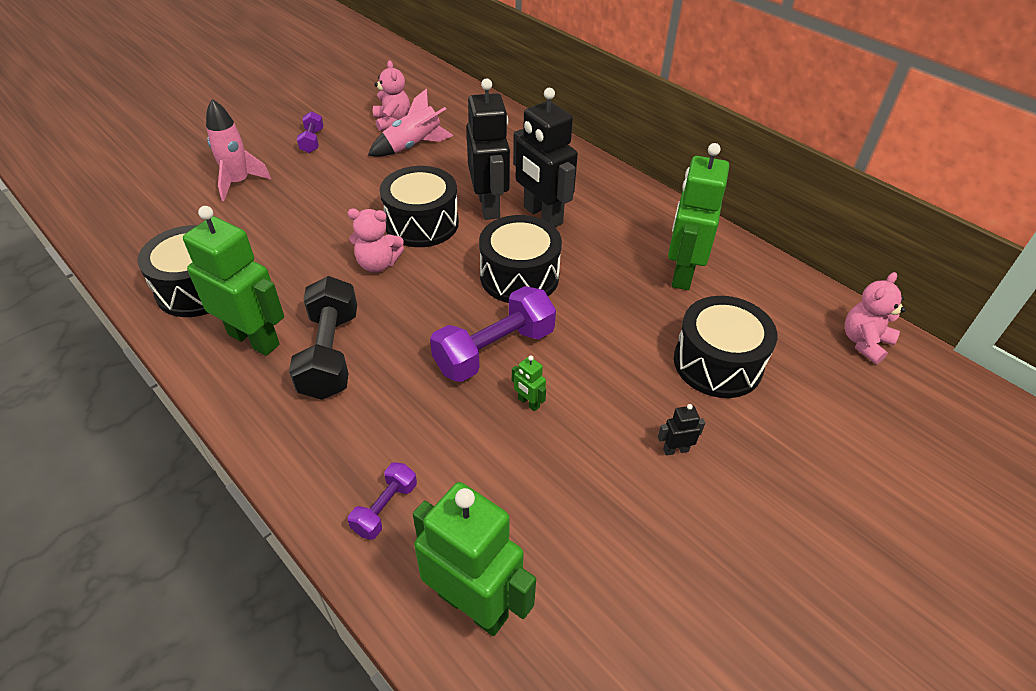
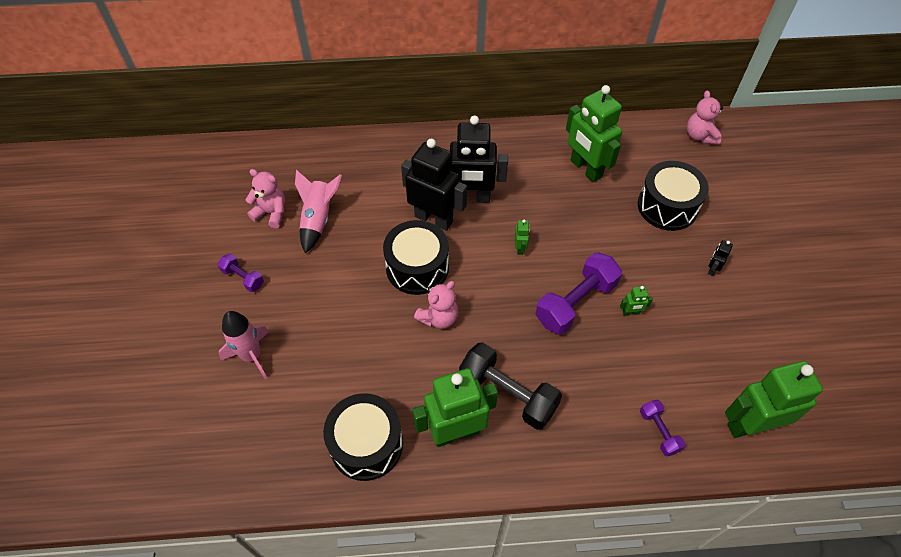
camera: 50 degrees left, 10 degrees up
(494, 350) = (575, 303): purple dumbbell -> purple dumbbell turned 45 degrees clockwise
(519, 276) = (520, 248): black drum -> green robot

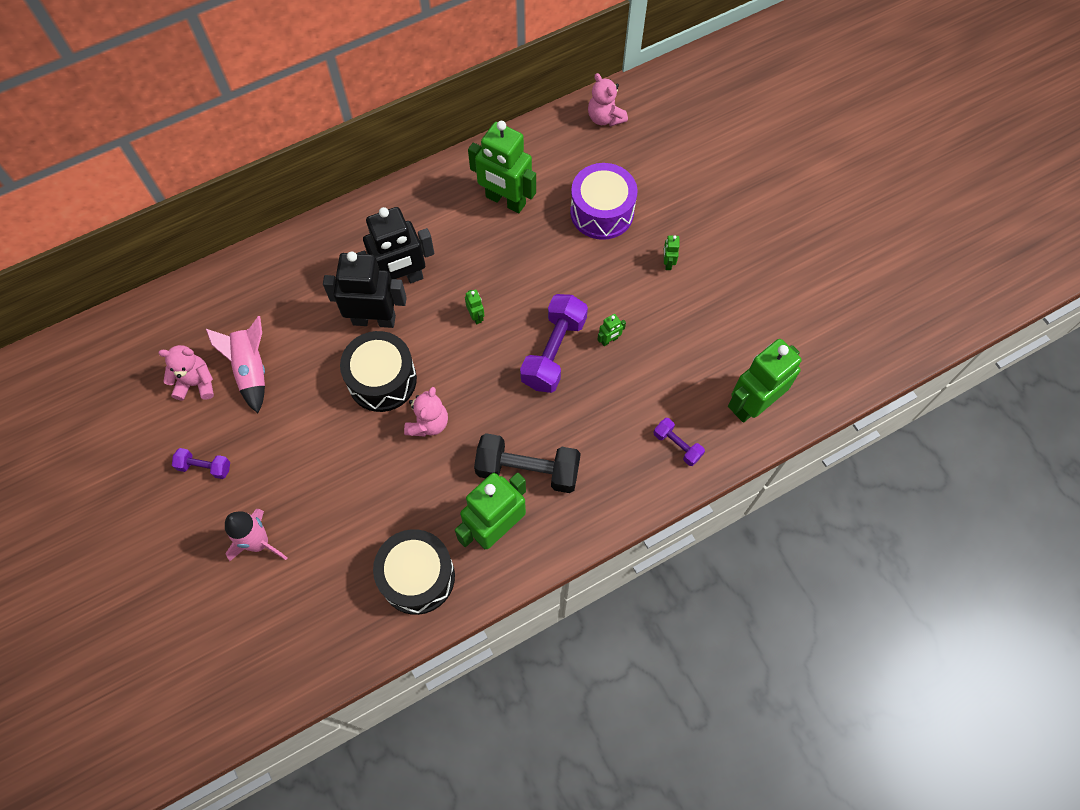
camera: 25 degrees left, 10 degrees up
(667, 206) = (602, 212): black drum -> purple drum
(712, 269) = (668, 263): black robot -> green robot

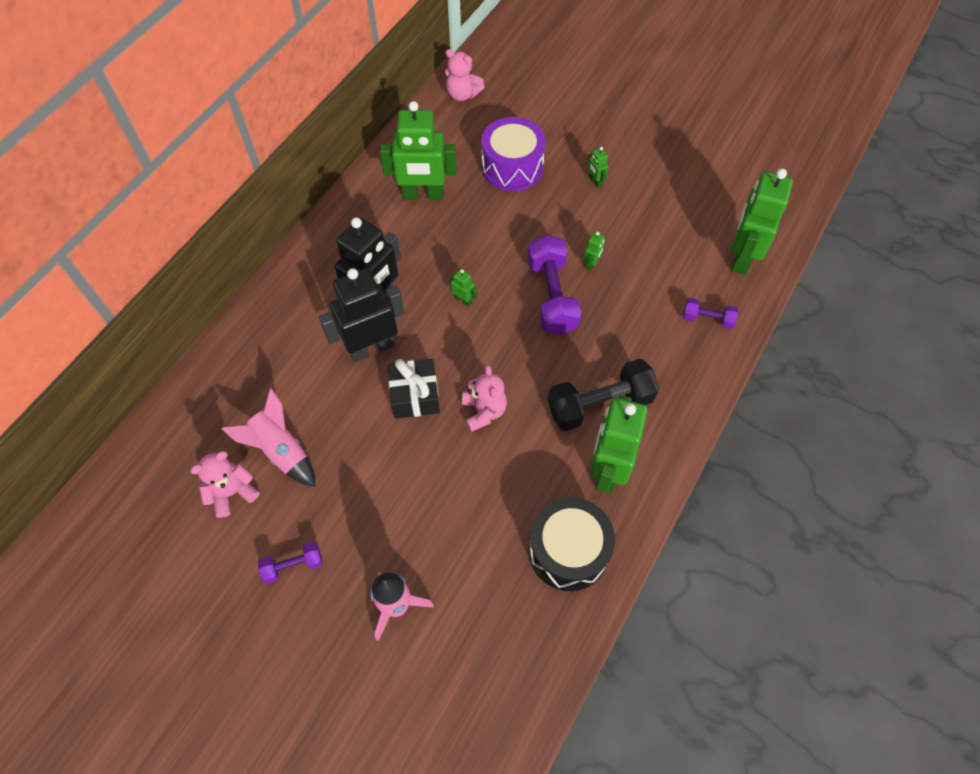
camera: 30 degrees left, 5 degrees down
(382, 380) = (415, 396): black drum -> black gift

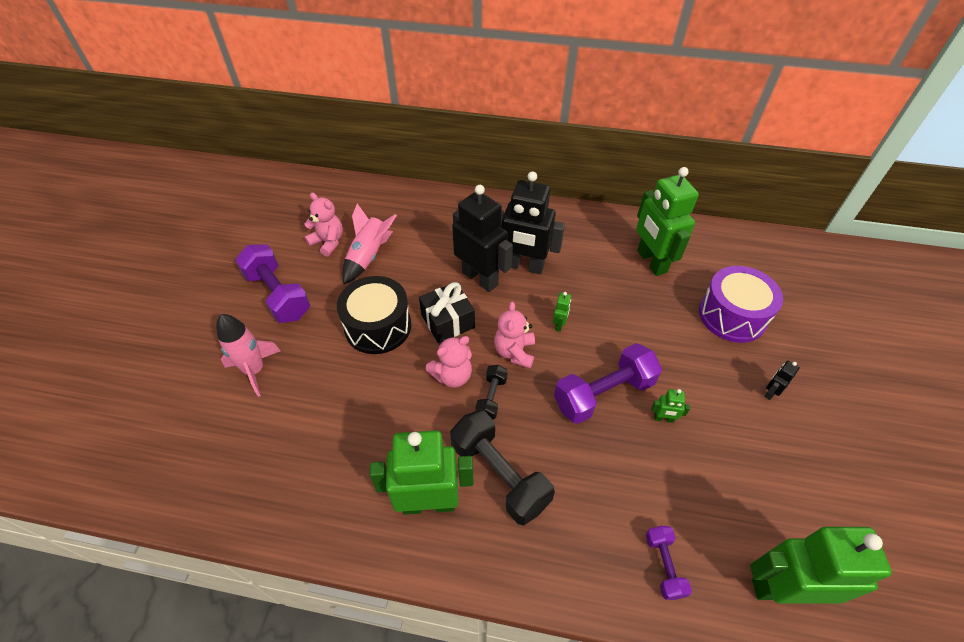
camera: 70 degrees right, 10 degrees down
(293, 565) = (278, 295): purple dumbbell -> purple dumbbell, size x1.92
(462, 94) = (784, 253): pink teddy bear -> pink teddy bear (514, 352)
(521, 385) = (491, 397): none -> black dumbbell
(568, 551) = (330, 490): black drum -> black drum (378, 326)
(595, 181) = (770, 392): green robot -> black robot

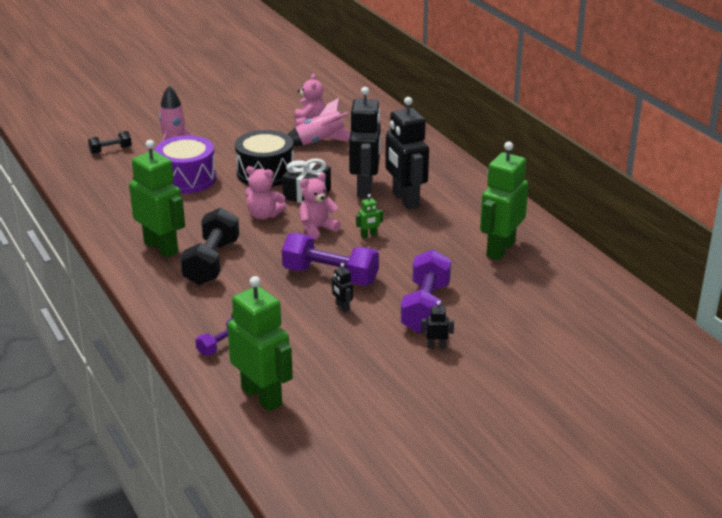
camera: 50 degrees right, 20 degrees down
(278, 295) = (240, 130): purple dumbbell -> purple dumbbell (425, 308)
(491, 397) = (266, 236): black dumbbell -> black dumbbell (110, 150)
(663, 419) = (342, 307): green robot -> black robot
(732, 316) = (496, 305): purple drum -> purple drum (187, 179)

